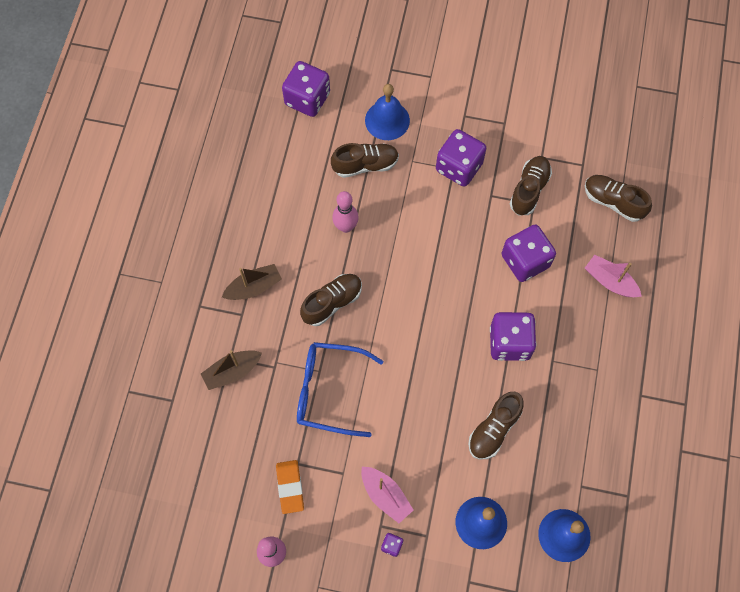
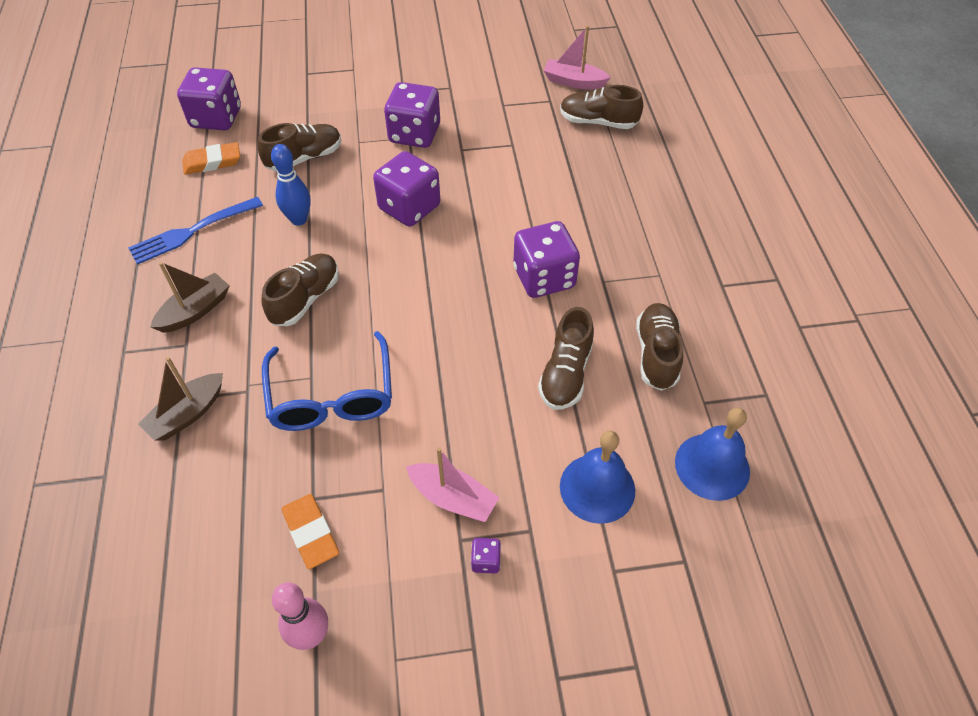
camera: 20 degrees left, 15 degrees down
(266, 212) = (193, 231): none -> blue fork
(294, 146) = (212, 162): none -> orange eraser
(329, 391) = (332, 396): blue glasses -> blue glasses turned 90 degrees counterclockwise
(345, 227) = (299, 219): pink bowling pin -> blue bowling pin
(387, 120) = (317, 114): blue bell -> none
(525, 261) = (526, 196): purple dice -> purple dice (409, 207)
(529, 190) = (502, 134): brown shoe -> brown shoe (656, 354)
(610, 281) = (630, 189): pink boat -> pink boat (574, 82)

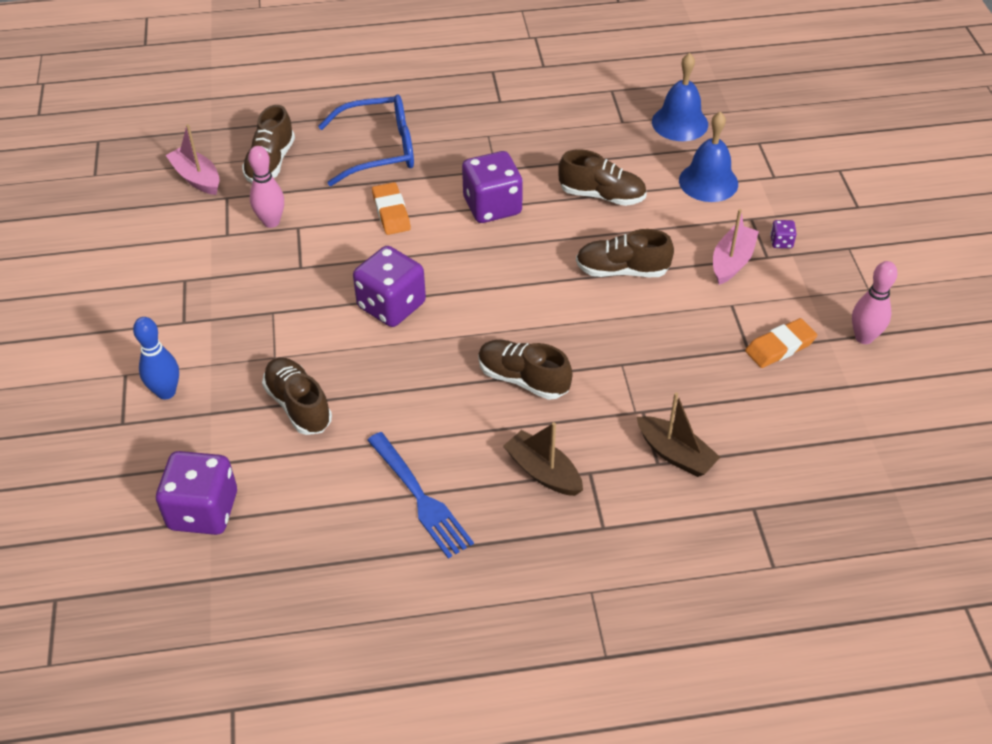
camera: 90 degrees left, 5 degrees down
(212, 162) = (294, 499): orange eraser -> orange eraser (391, 212)
(299, 219) = (405, 398): blue bowling pin -> blue bowling pin (166, 392)
(332, 396) = (642, 346): blue glasses -> blue glasses (379, 150)
(414, 134) = (268, 307): purple dice -> none
(518, 128) = (271, 222): none -> pink bowling pin
(574, 82) = (197, 178): pink boat -> pink boat turned 120 degrees clockwise
(656, 354) = (577, 143): brown shoe -> brown shoe (622, 270)

